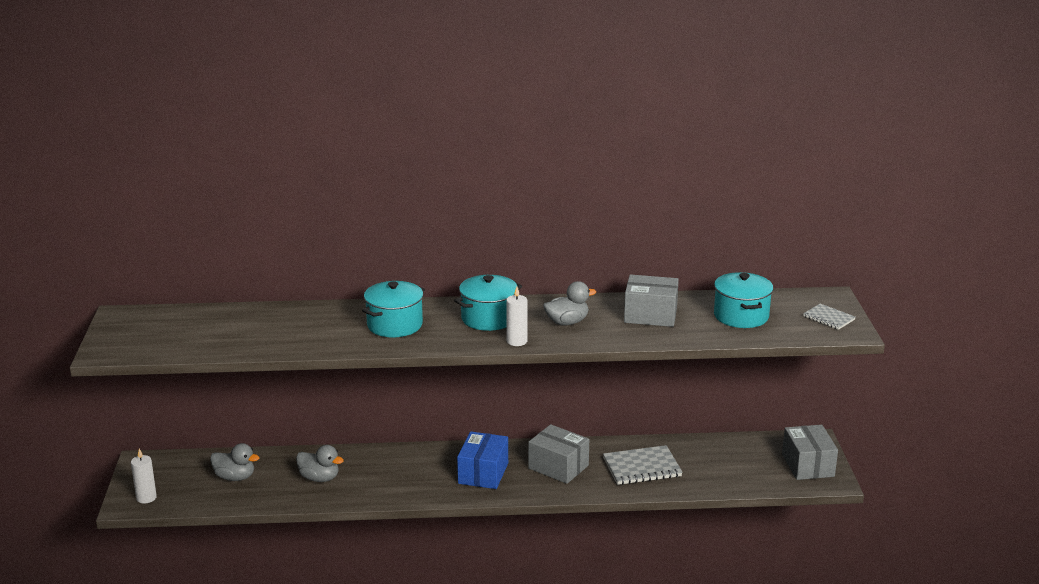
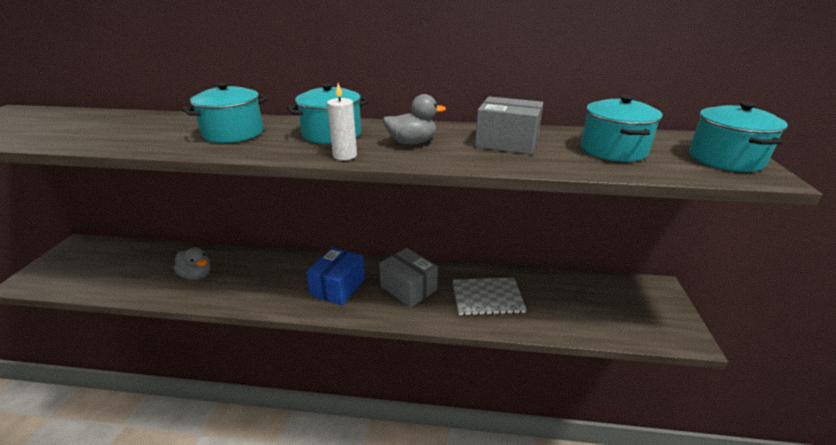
camera: 10 degrees right, 5 degrees up
(146, 498) = (44, 278): white candle -> none
(235, 477) = (131, 266): grey duck -> none
(808, 465) = (657, 315): grey box -> none
(829, 318) = (725, 159): grey notebook -> turquoise pot

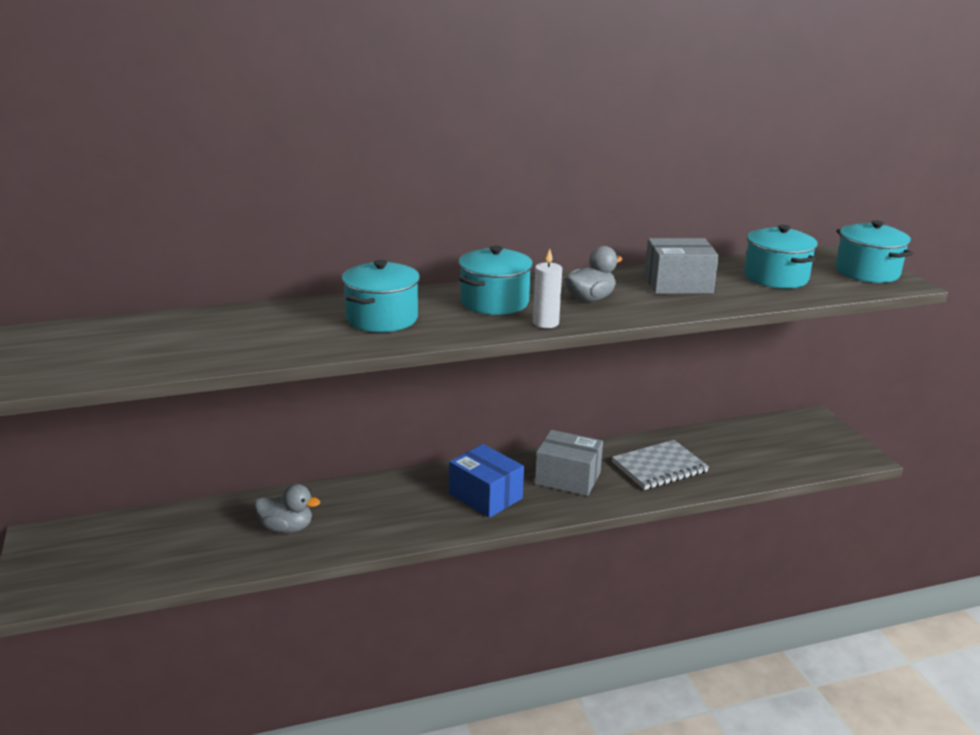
camera: 25 degrees left, 5 degrees down
(338, 287) = (485, 496): blue box -> blue box turned 45 degrees counterclockwise

